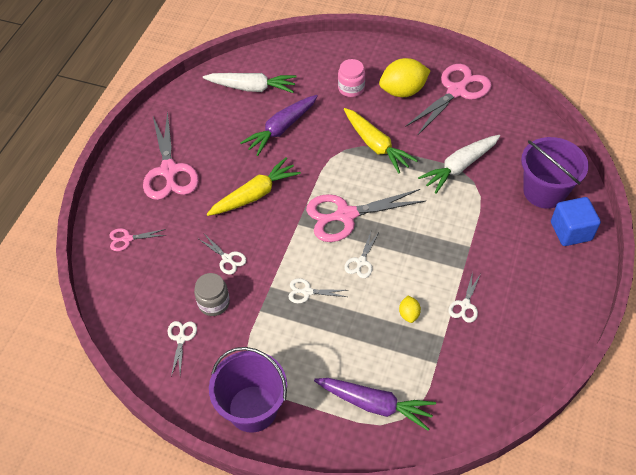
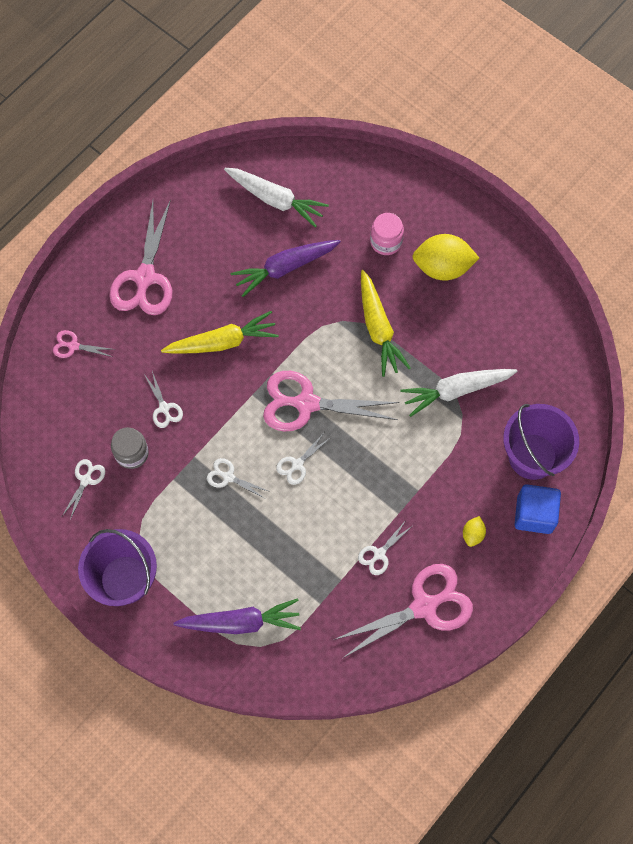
camera: 20 degrees right, 15 degrees up
(375, 404) = (241, 622): purple carrot -> purple carrot turned 45 degrees counterclockwise
(409, 314) = (318, 541): yellow lemon -> yellow lemon (473, 534)
(456, 91) = (504, 290): pink scissors -> pink scissors (424, 606)

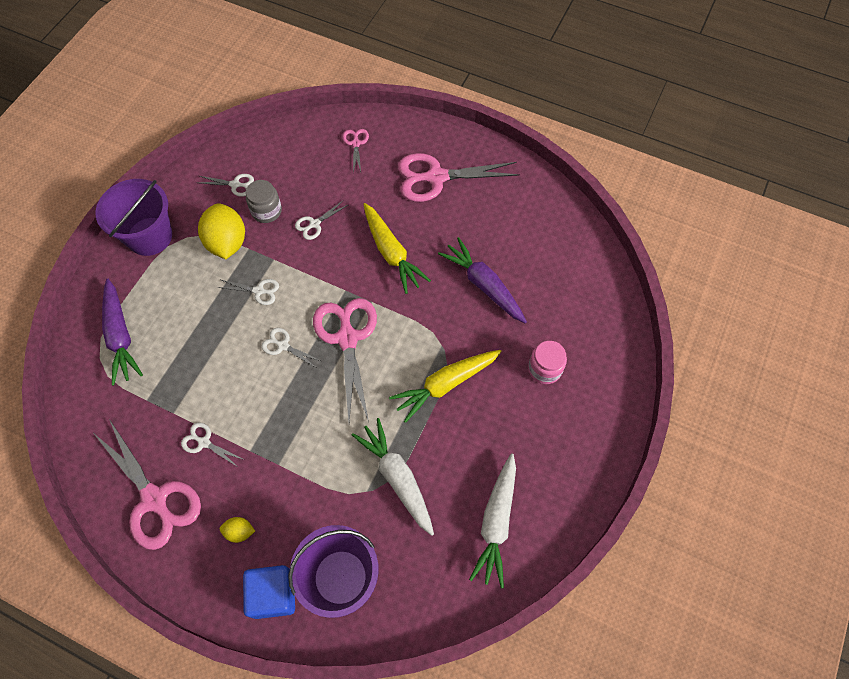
camera: 75 degrees right, 5 degrees down
(228, 477) = (259, 291): white scissors -> white scissors turned 90 degrees clockwise
(276, 200) = (553, 260): white carrot -> white carrot (496, 523)
(442, 267) = (535, 431): yellow lemon -> yellow lemon (227, 243)

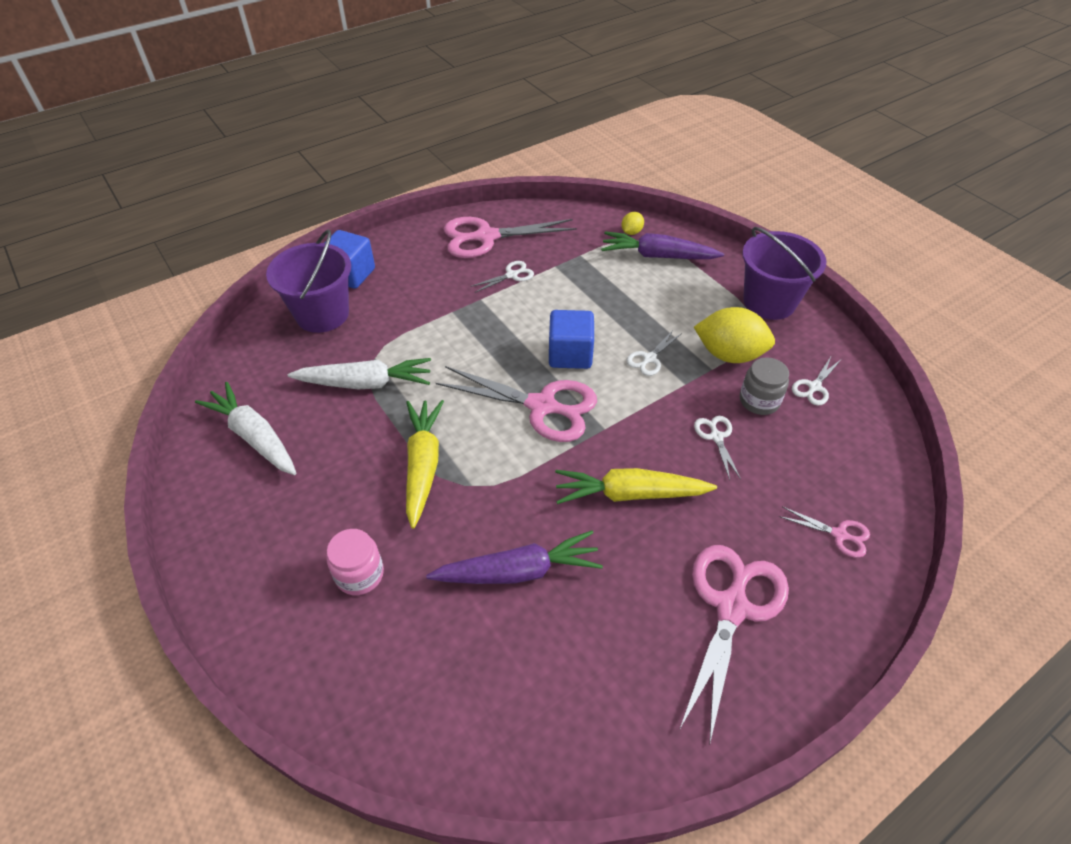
camera: 120 degrees right, 15 degrees down
(239, 531) = (416, 272): yellow lemon -> yellow lemon (631, 232)
(283, 345) = (570, 354): white scissors -> blue cube

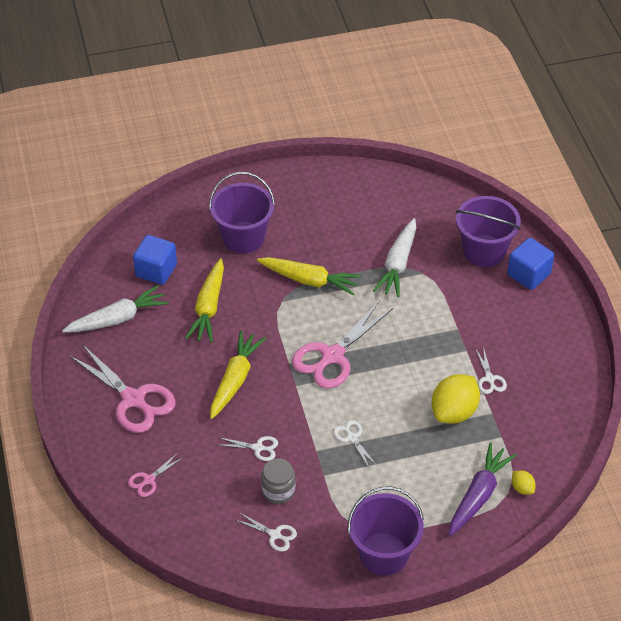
camera: 110 degrees right, 0 degrees up
(254, 436) = (372, 202): white carrot -> white carrot (118, 318)
(359, 574) = (243, 237): pink jar -> purple bucket
(486, 237) = (551, 375): pink scissors -> none
(519, 571) = (208, 308): purple carrot -> yellow carrot
(570, 354) = (377, 389): blue cube -> blue cube (156, 270)
(729, 354) = (334, 493): yellow lemon -> yellow lemon (454, 412)
(814, 387) = (275, 535): white scissors -> white scissors turned 150 degrees clockwise

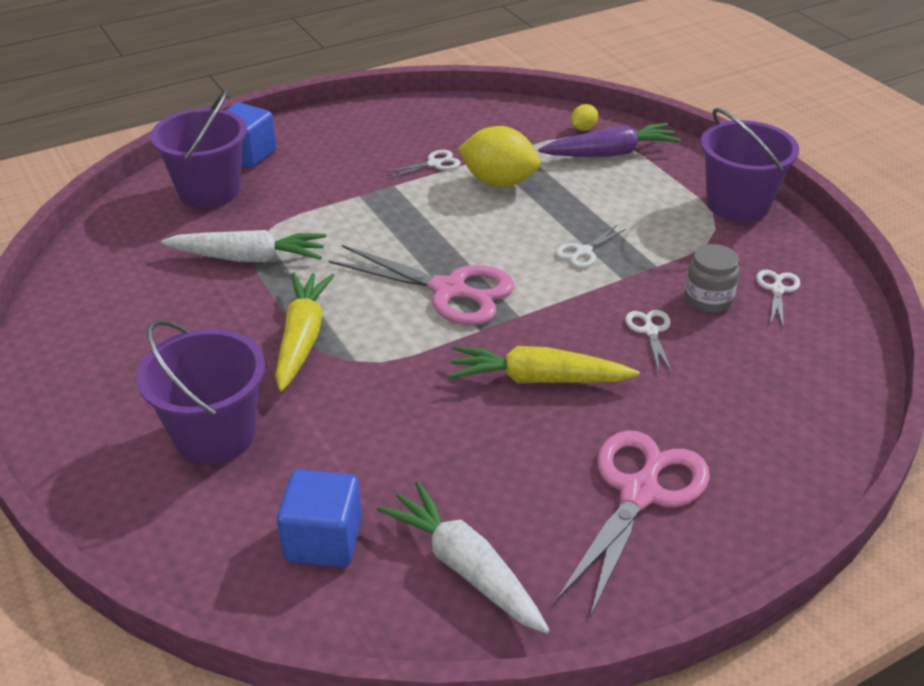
camera: 105 degrees left, 10 degrees down
(149, 480) = (781, 433): pink scissors -> none
(208, 308) = (397, 443): yellow carrot -> none
(478, 495) = (610, 153): purple carrot -> purple carrot turned 150 degrees clockwise

